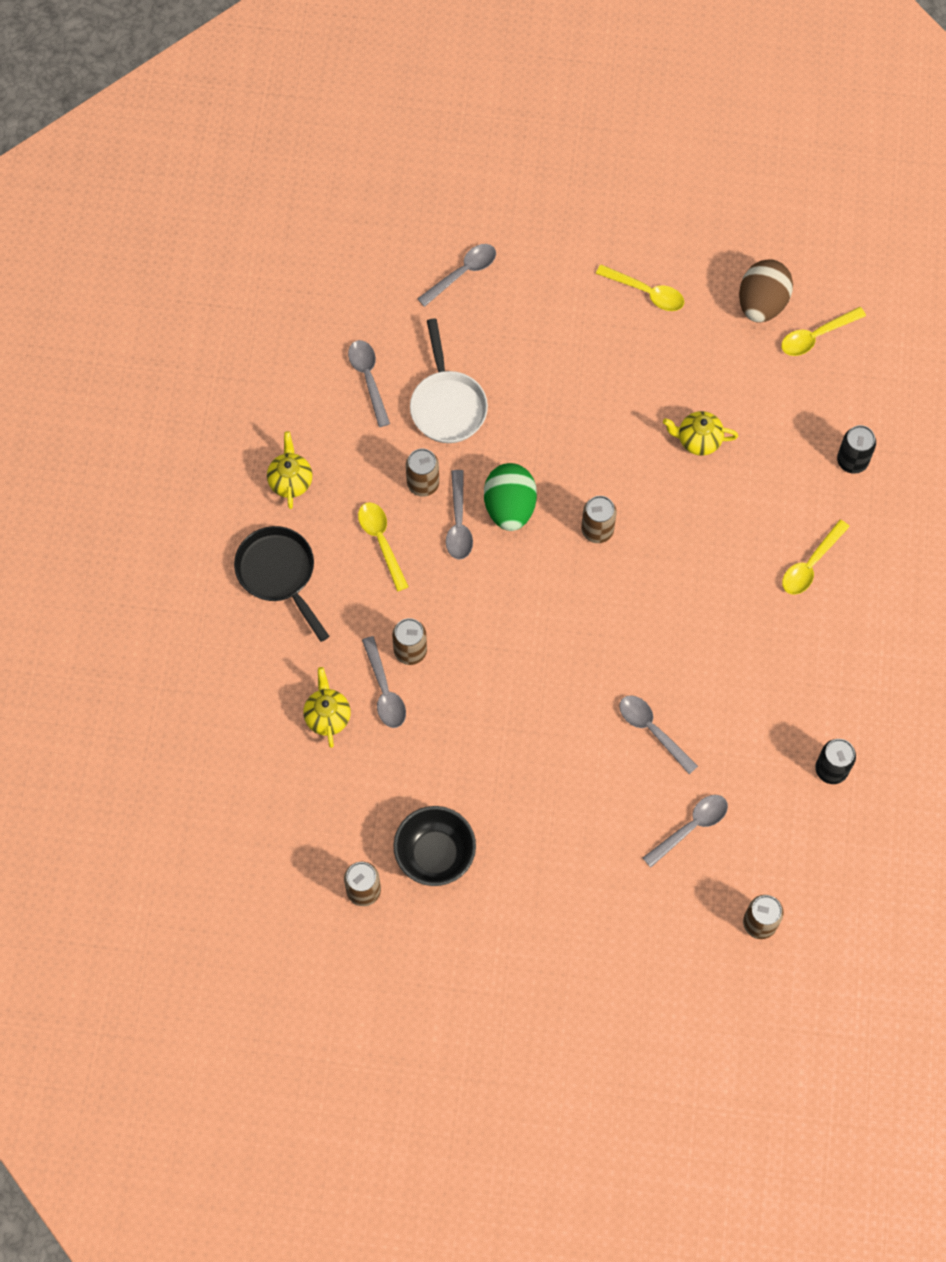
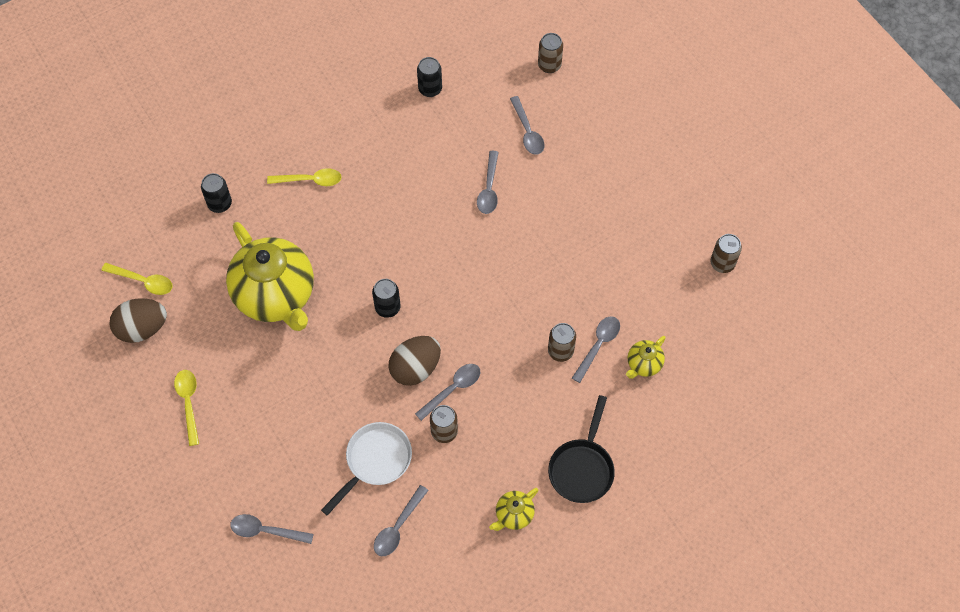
camera: 130 degrees left, 5 degrees down
(381, 541) = (505, 425): yellow spoon -> none
(435, 854) = (666, 243): black bowl -> none
(509, 507) = (415, 368): green egg -> brown egg
(597, 530) = (387, 307): brown can -> black can
(690, 827) = (527, 131): grey spoon -> grey spoon turned 120 degrees counterclockwise
(698, 440) = (276, 296): yellow teapot -> yellow teapot, size x2.37

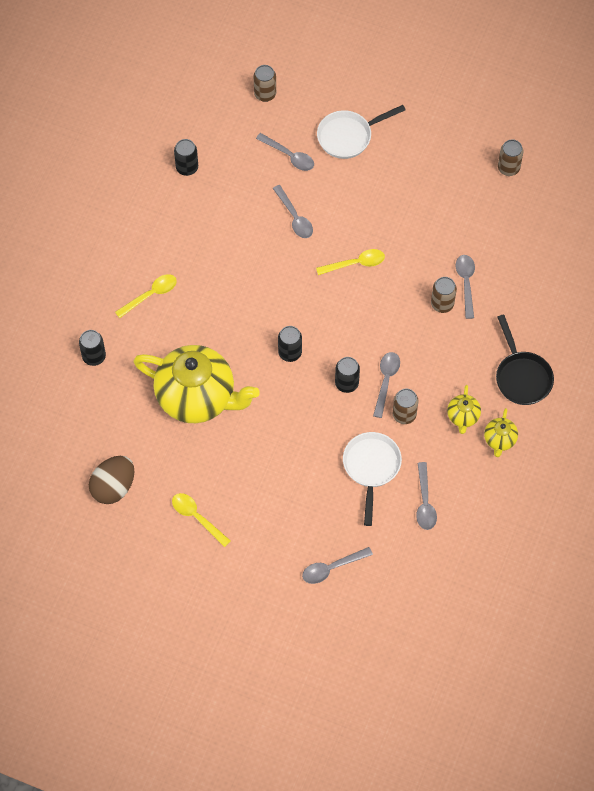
camera: 35 degrees left, 0 degrees up
(143, 281) = (83, 452): yellow spoon -> yellow spoon (355, 263)
(415, 368) = (346, 383): brown egg -> black can
(595, 146) = (348, 136): none -> white pan
(643, 364) = (508, 276): yellow teapot -> yellow teapot (463, 417)

